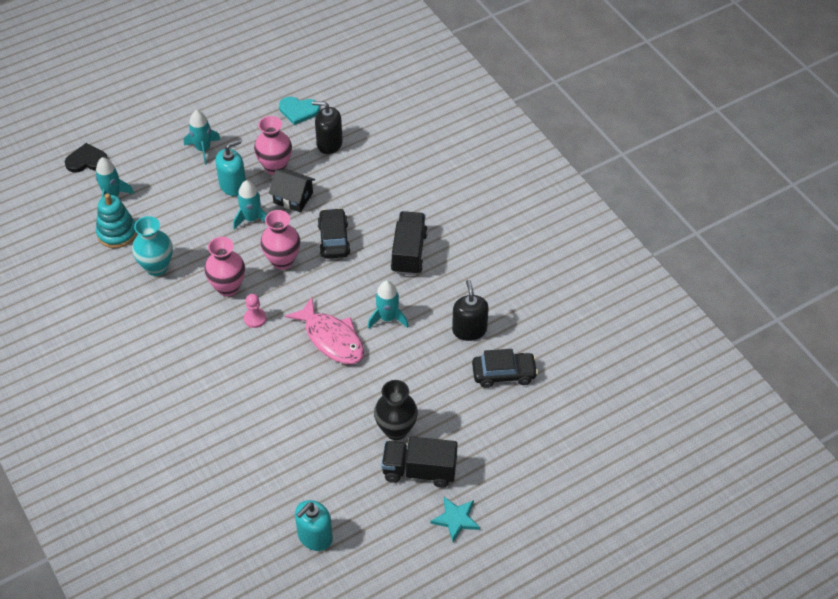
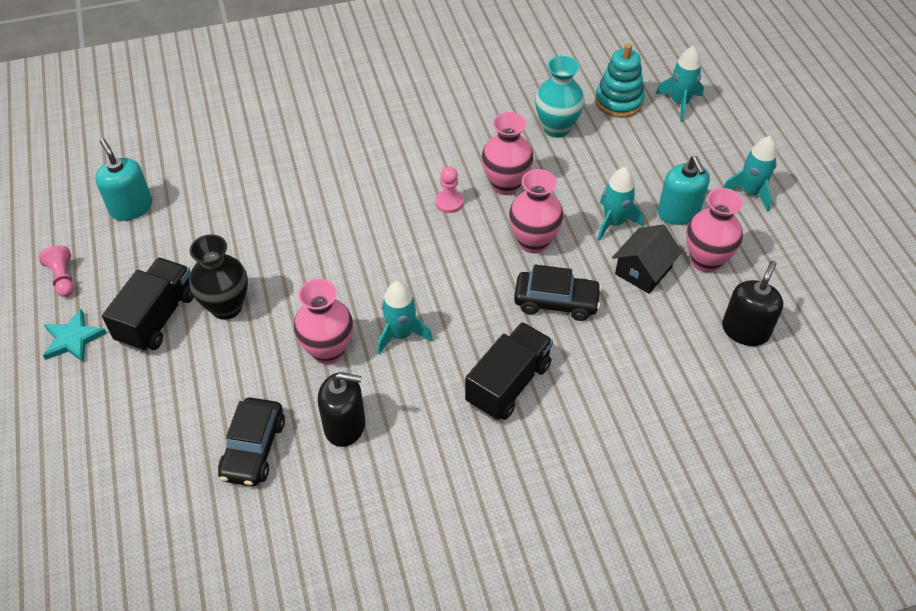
camera: 105 degrees right, 0 degrees up
(87, 160) = (743, 87): black heart -> none
(298, 111) = (819, 305): turquoise heart -> none
(331, 339) = (390, 269): pink fish -> none
(402, 553) = (63, 278): none -> pink pawn
(409, 253) = (508, 384): black truck -> black truck turned 75 degrees counterclockwise
(414, 356) = (328, 350): none -> pink vase

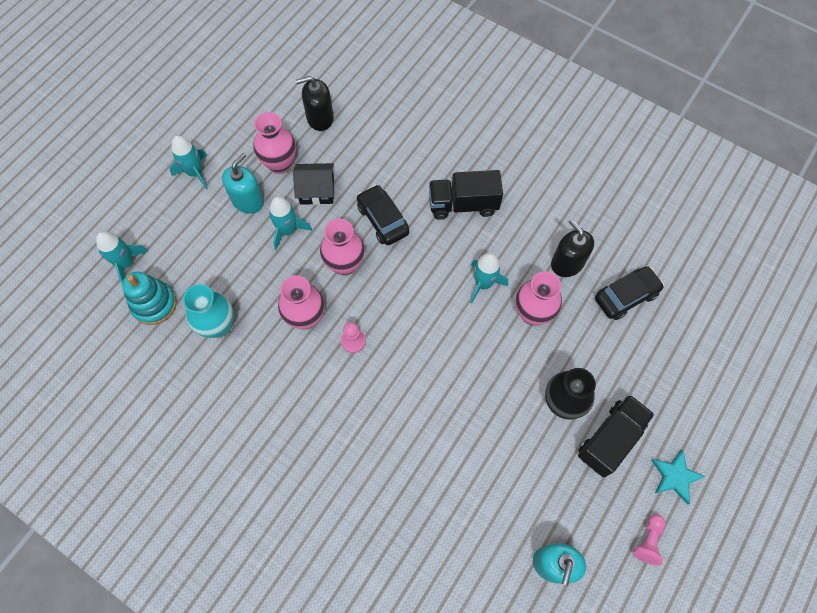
camera: 130 degrees left, 15 degrees up
(157, 317) = (610, 439): black truck -> black truck turned 150 degrees clockwise

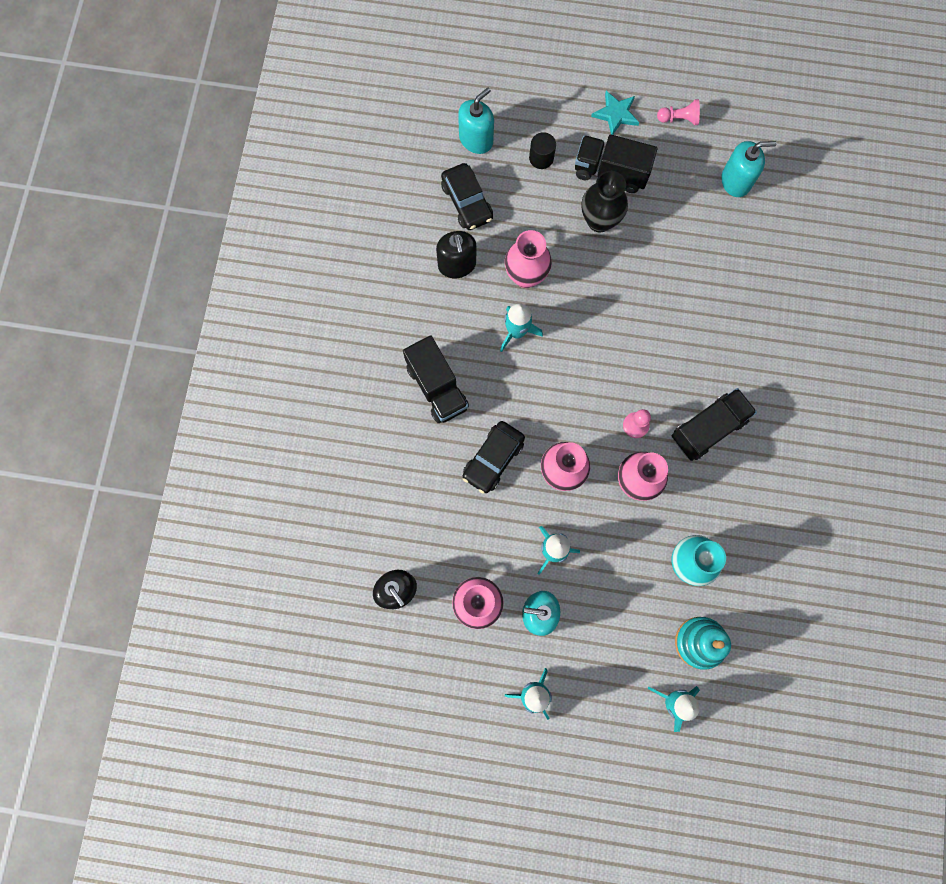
camera: 115 degrees left, 10 degrees up
(317, 191) = (491, 545): black house -> none
(318, 401) = (708, 429): none -> black truck
(567, 263) = (457, 264): black soap dispenser -> black soap dispenser turned 45 degrees counterclockwise
(626, 296) = (467, 202): black car -> black car turned 150 degrees counterclockwise
(649, 381) = (541, 158): none -> black cylinder
(689, 331) = (476, 139): none -> turquoise soap dispenser

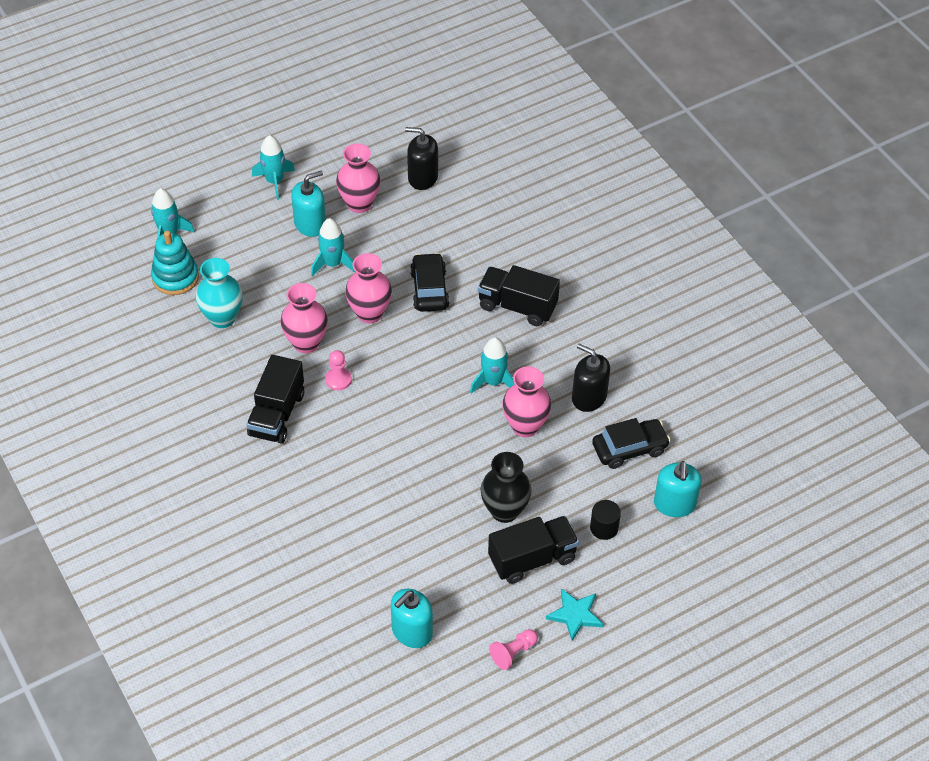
camera: 140 degrees right, 25 degrees down
(467, 202) = (629, 449): black car -> black car turned 135 degrees clockwise

